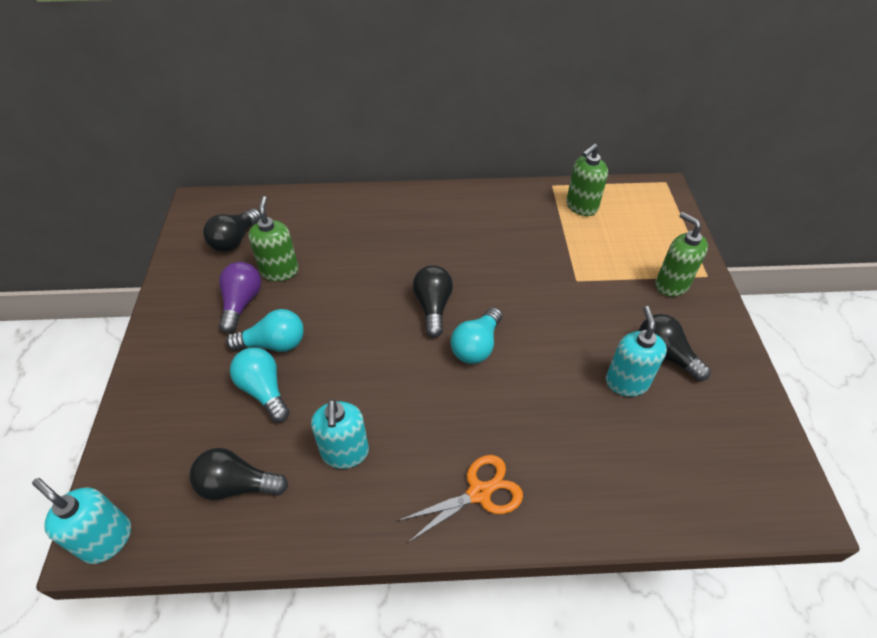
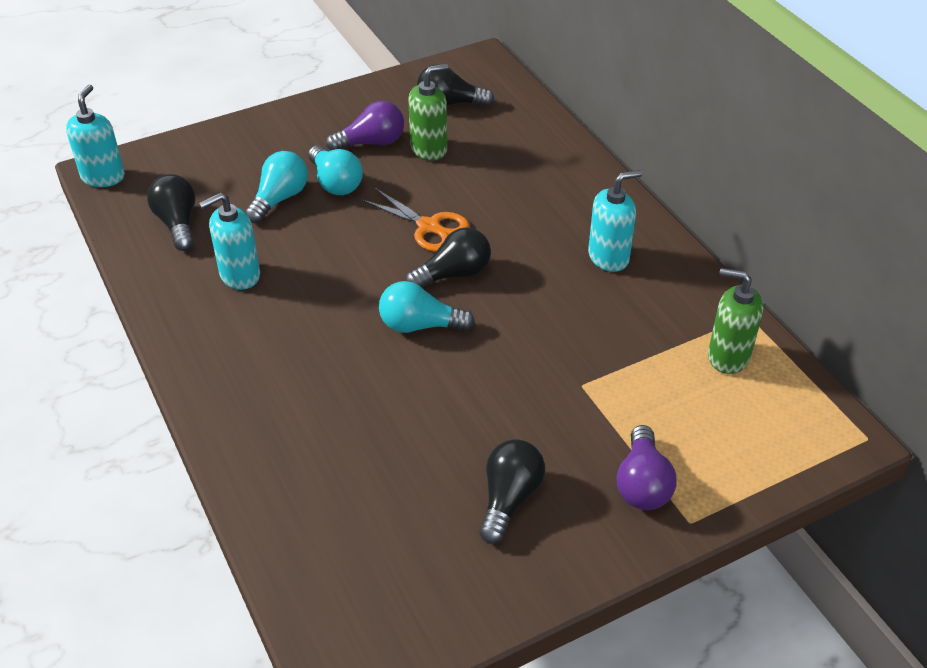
camera: 65 degrees right, 5 degrees down
(479, 493) = (238, 381): orange scissors -> orange scissors (428, 227)
(626, 382) = (443, 469): turquoise soap dispenser -> turquoise soap dispenser (608, 257)
(671, 284) = (642, 484): green soap dispenser -> purple light bulb

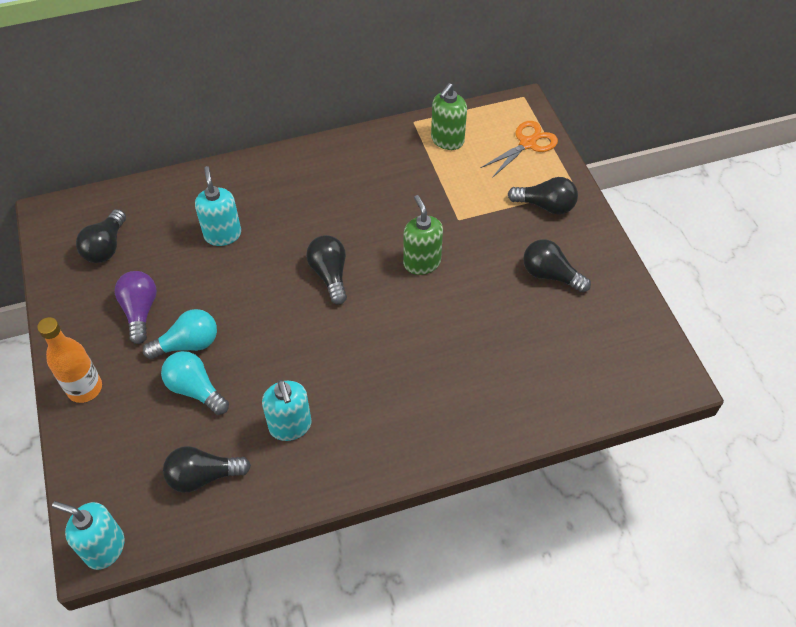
camera: 80 degrees left, 10 degrees up
(273, 128) = (85, 388): none -> orange bottle
(419, 325) = (381, 304): turquoise light bulb -> none
(428, 227) = (269, 283): orange scissors -> orange scissors (527, 144)
(429, 149) = (166, 270): green soap dispenser -> green soap dispenser (422, 262)
(608, 257) = (336, 180): turquoise soap dispenser -> turquoise soap dispenser (223, 234)
(642, 484) = (545, 205): purple light bulb -> black light bulb

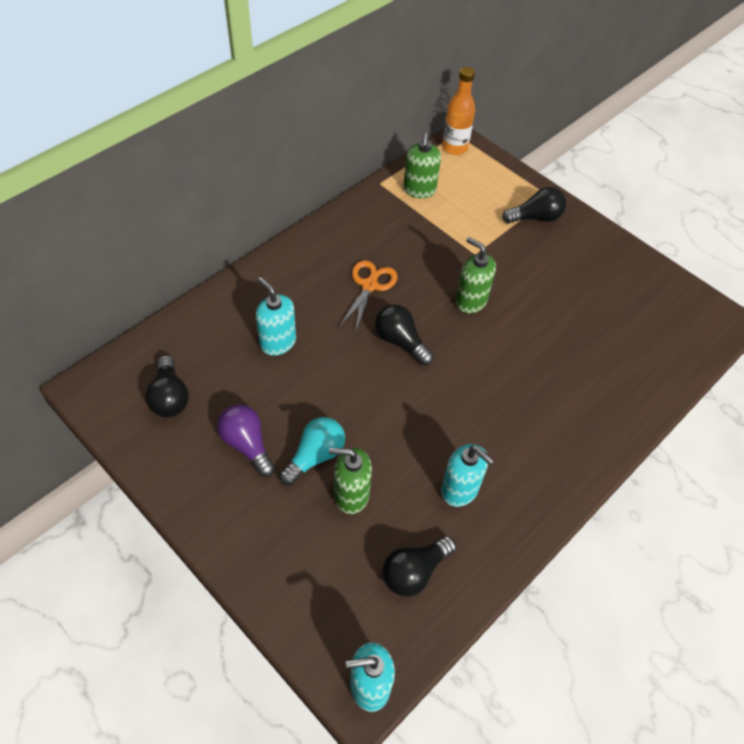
camera: 30 degrees left, 0 degrees up
(85, 388) = (243, 542): orange bottle -> orange bottle (454, 147)
(195, 389) = (351, 495): turquoise light bulb -> green soap dispenser
(527, 144) = (486, 172): orange scissors -> orange scissors (369, 285)
(550, 275) = (578, 273): black light bulb -> none

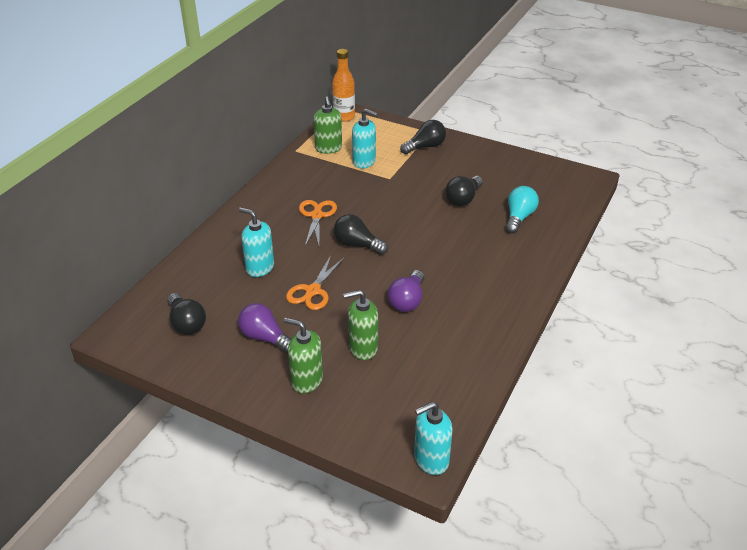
camera: 15 degrees left, 15 degrees down
(315, 456) = (323, 331): turquoise light bulb -> turquoise light bulb (519, 217)
(325, 394) = (313, 291): none -> orange scissors
(414, 571) = (433, 382): black light bulb -> black light bulb (463, 199)
(429, 442) = (407, 301): none -> purple light bulb
(460, 490) = (444, 324): turquoise soap dispenser -> turquoise soap dispenser (364, 162)
(470, 301) = (399, 208): green soap dispenser -> green soap dispenser (306, 380)

